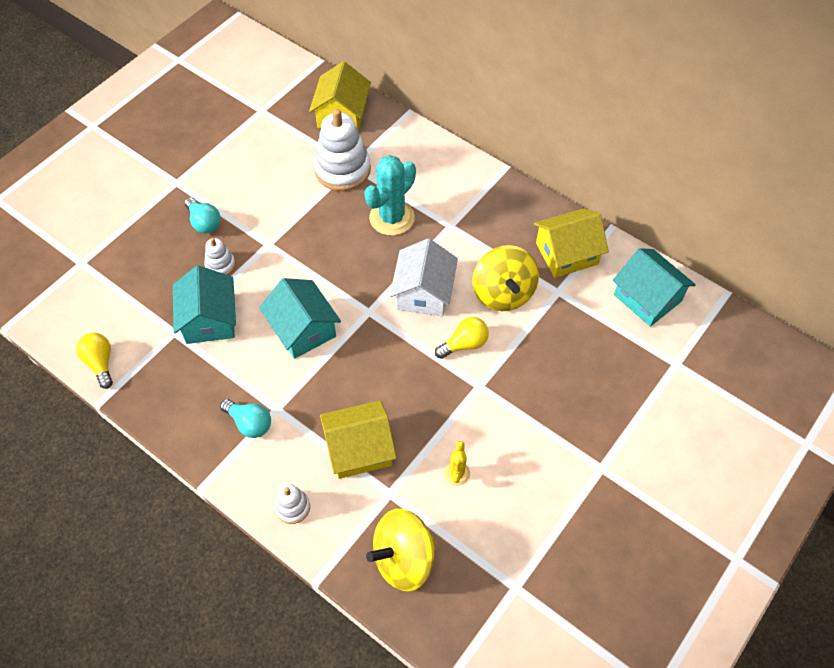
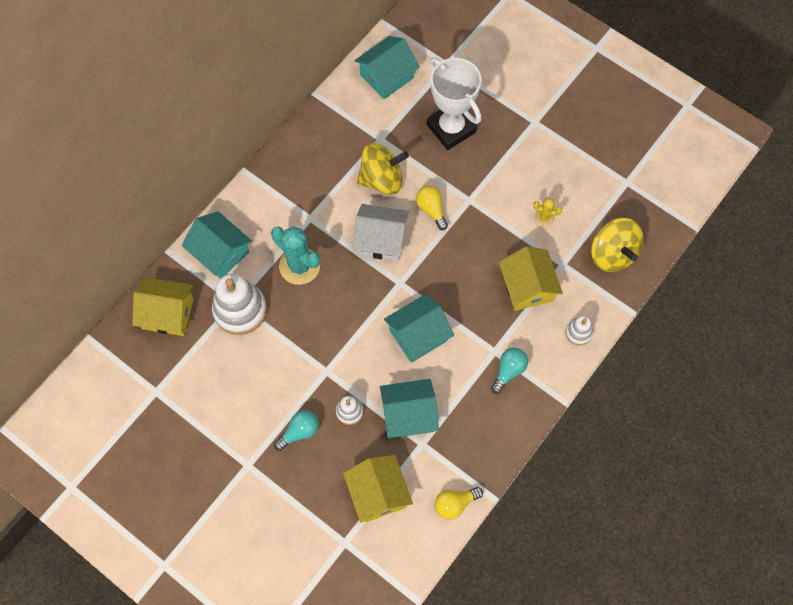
camera: 90 degrees left, 10 degrees up
(408, 151) = (220, 252): none -> turquoise house
(566, 253) = (342, 129): yellow house -> yellow house (378, 493)
(580, 367) = (451, 128): none -> white trophy

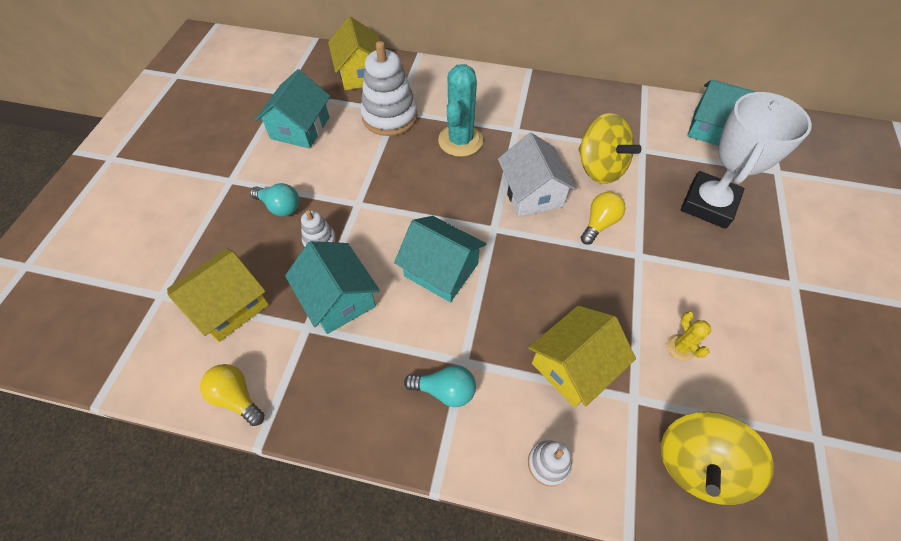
camera: 65 degrees right, 10 degrees down
(220, 252) = (439, 84): turquoise house -> turquoise house (300, 128)

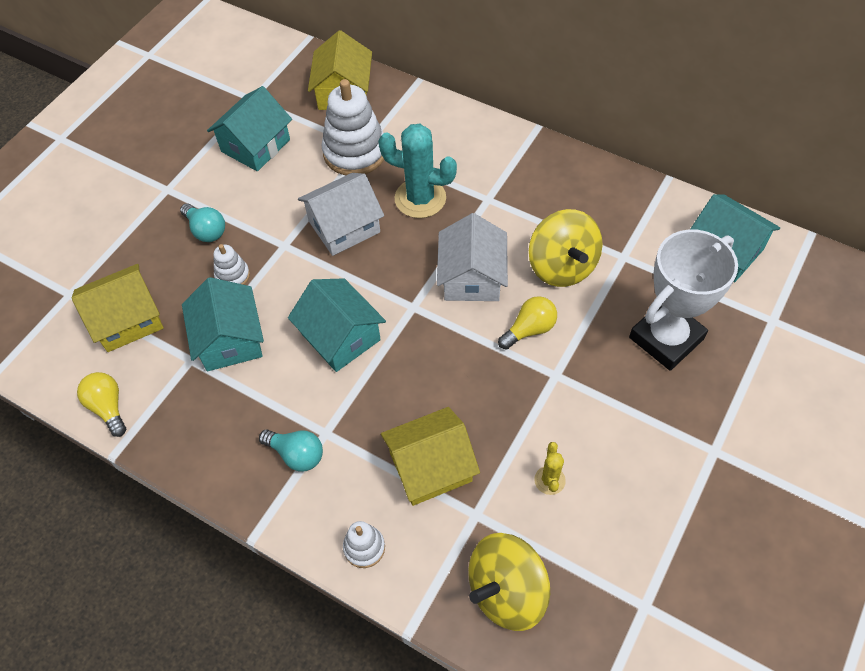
camera: 20 degrees right, 0 degrees up
(405, 176) = (344, 226): none -> white house
(460, 140) = (420, 198): turquoise cactus -> turquoise cactus turned 75 degrees clockwise

